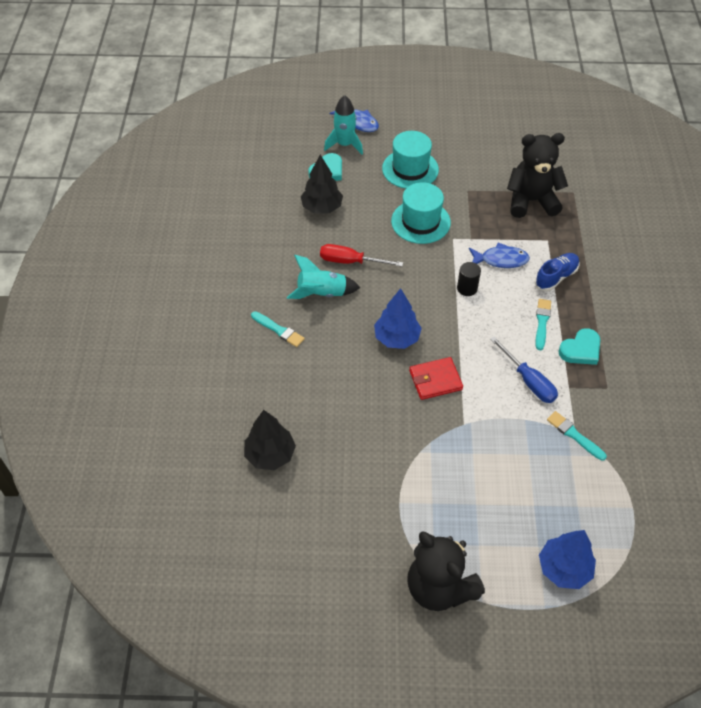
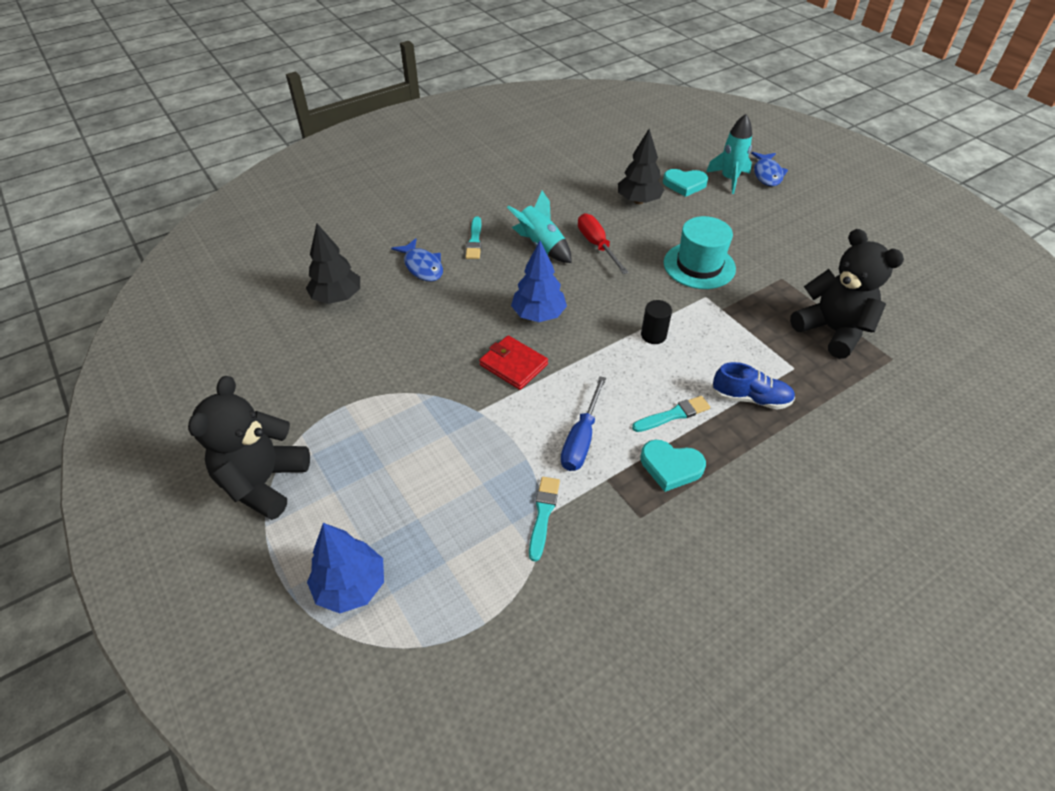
camera: 55 degrees right, 5 degrees down
(410, 169) = (755, 229): turquoise hat -> none
(501, 260) = (721, 343): blue fish -> blue fish (422, 266)

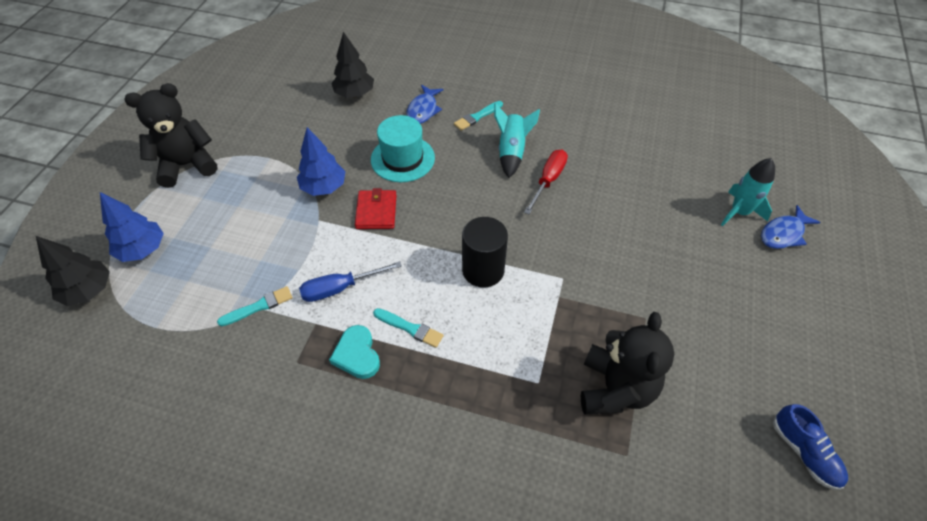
camera: 50 degrees right, 5 degrees up
(538, 315) = (437, 194): blue tree -> blue tree (324, 187)
(638, 201) = (632, 173): black tree -> black tree (89, 291)
(653, 335) = (483, 270): black cylinder -> black cylinder, size x1.75
(684, 184) = (692, 188): turquoise heart -> none
(699, 265) = (596, 254): turquoise hat -> turquoise hat (402, 159)
(750, 398) = (473, 369): blue shoe -> blue shoe (804, 452)

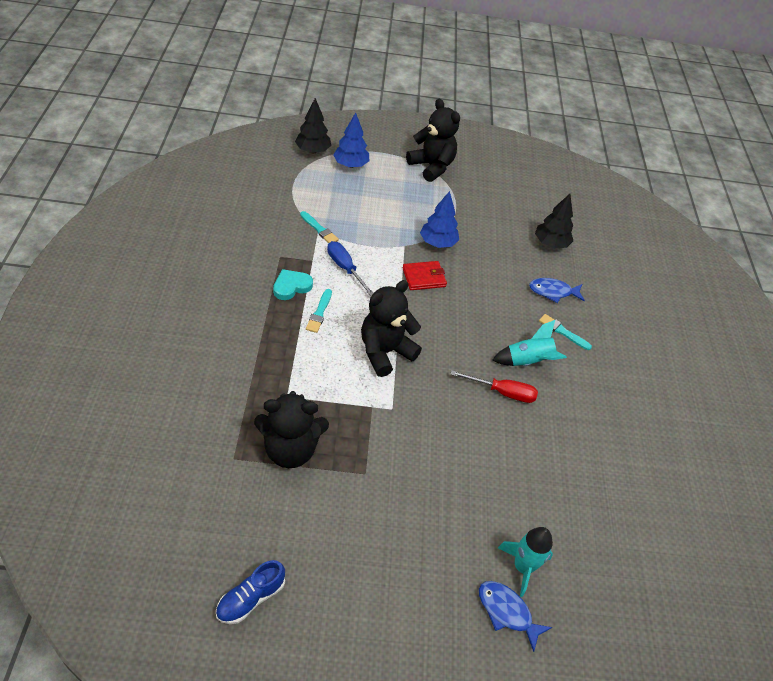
camera: 70 degrees right, 5 degrees down
(402, 159) = (487, 286): turquoise hat -> none
(483, 270) = (385, 352): black cylinder -> black teddy bear

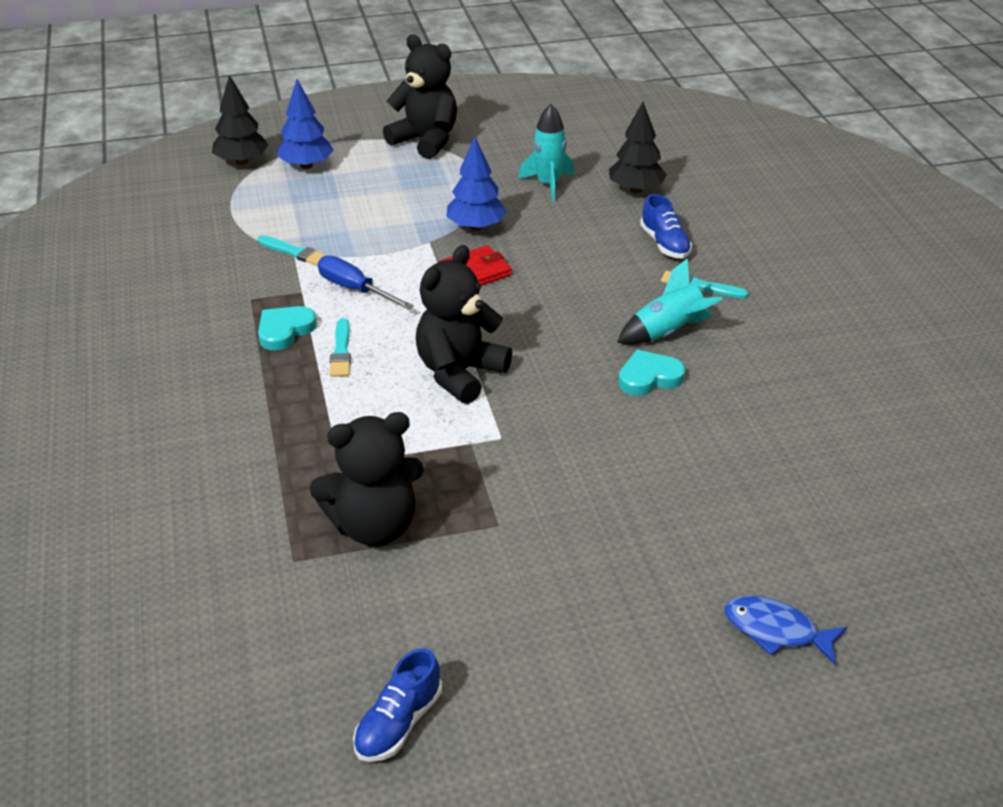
camera: 10 degrees left, 10 degrees down
(502, 392) = (649, 377): red screwdriver -> turquoise heart
(523, 567) = (773, 572): turquoise rocket -> turquoise rocket (548, 184)
(553, 292) = (665, 244): blue fish -> blue shoe

